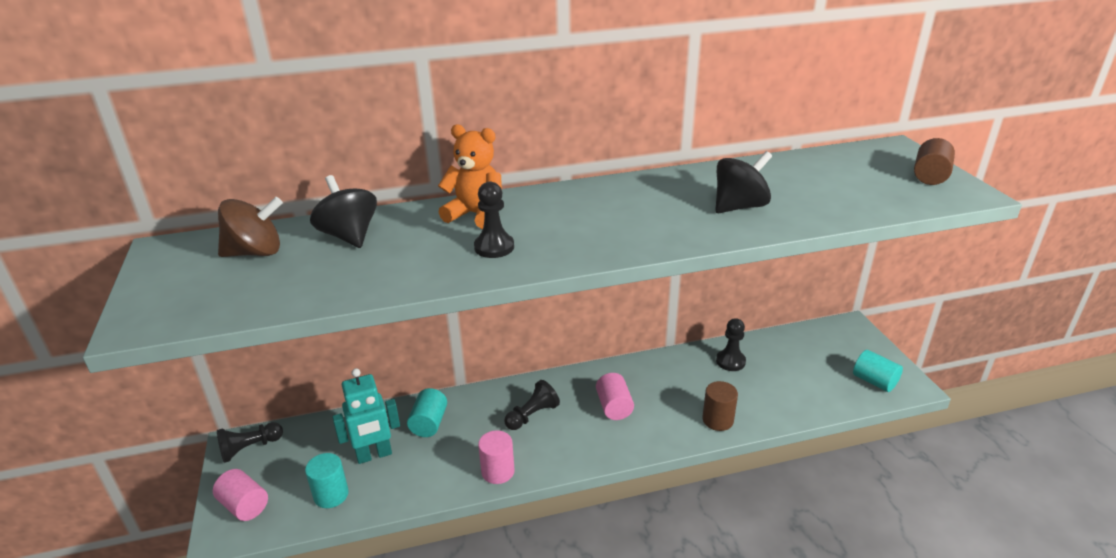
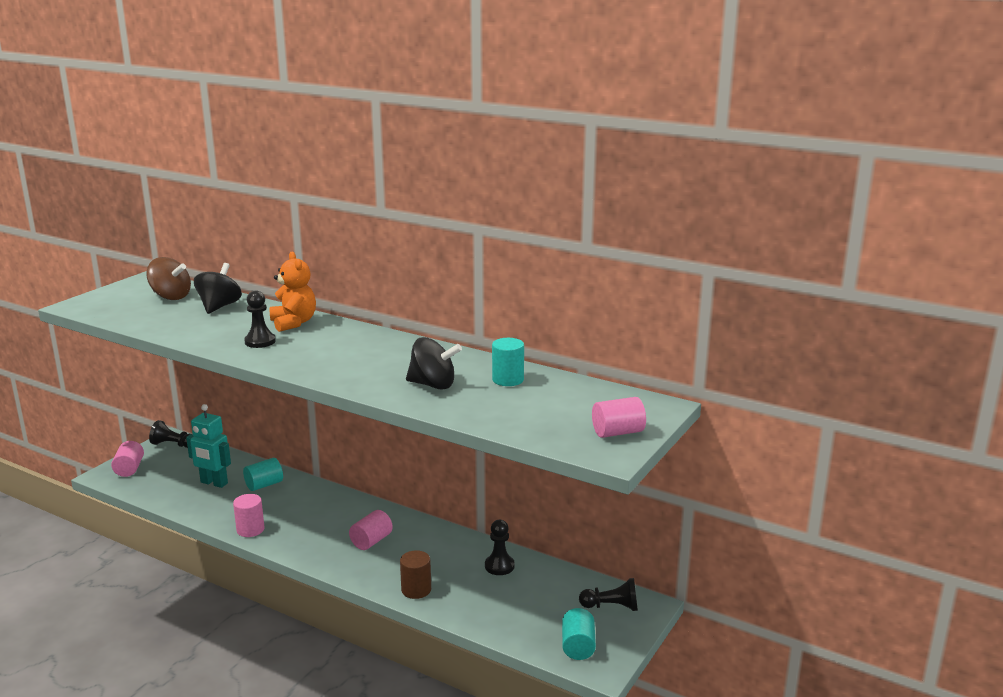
camera: 45 degrees right, 10 degrees down
(331, 495) = (166, 488): turquoise cylinder -> turquoise cylinder (508, 380)
(532, 415) = (320, 515): black pawn -> black pawn (611, 606)
(930, 176) = (617, 432): brown cylinder -> pink cylinder

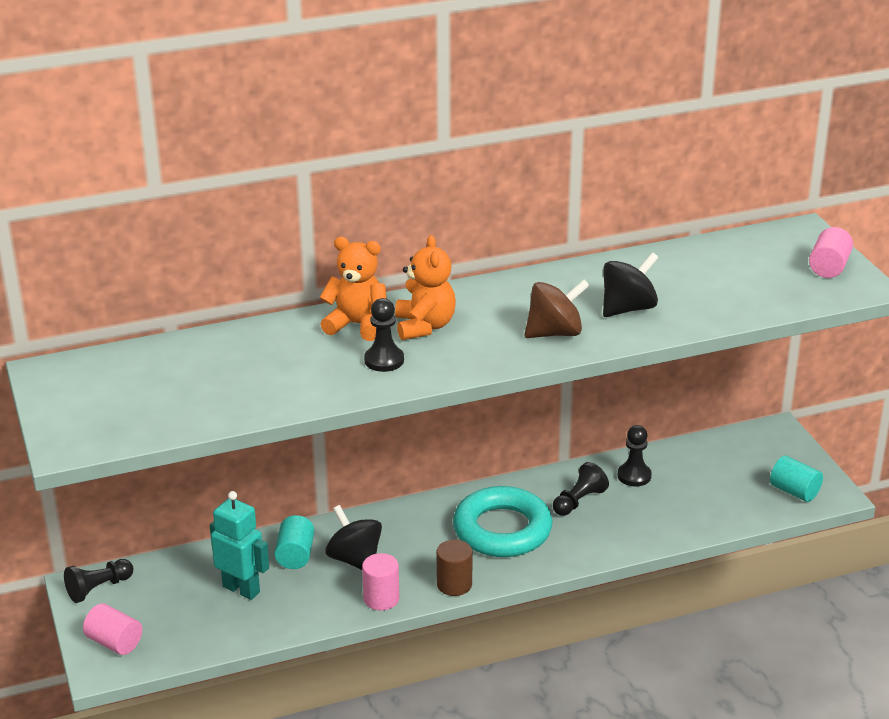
camera: 50 degrees left, 10 degrees up
(171, 297) = (144, 373): brown spinning top -> brown spinning top (555, 333)
(214, 483) = (241, 589): turquoise robot -> turquoise robot turned 120 degrees counterclockwise
(219, 307) = (232, 352): black spinning top -> black spinning top (355, 559)
(317, 339) = (424, 326): none -> orange teddy bear
(371, 541) = (502, 530): pink cylinder -> turquoise ring
(416, 590) = (618, 538): brown cylinder -> brown cylinder (454, 584)
(508, 380) = (664, 270): turquoise cylinder -> none
(611, 606) = (759, 448): black pawn -> black pawn (579, 501)

